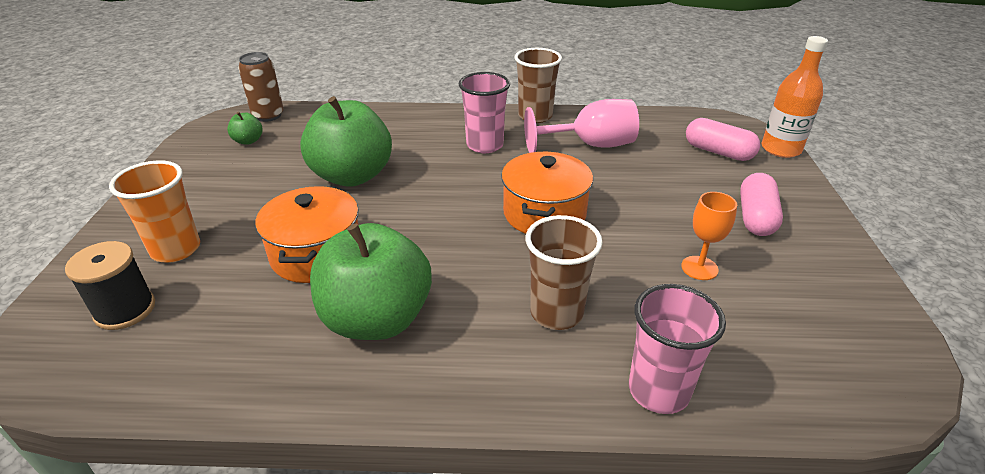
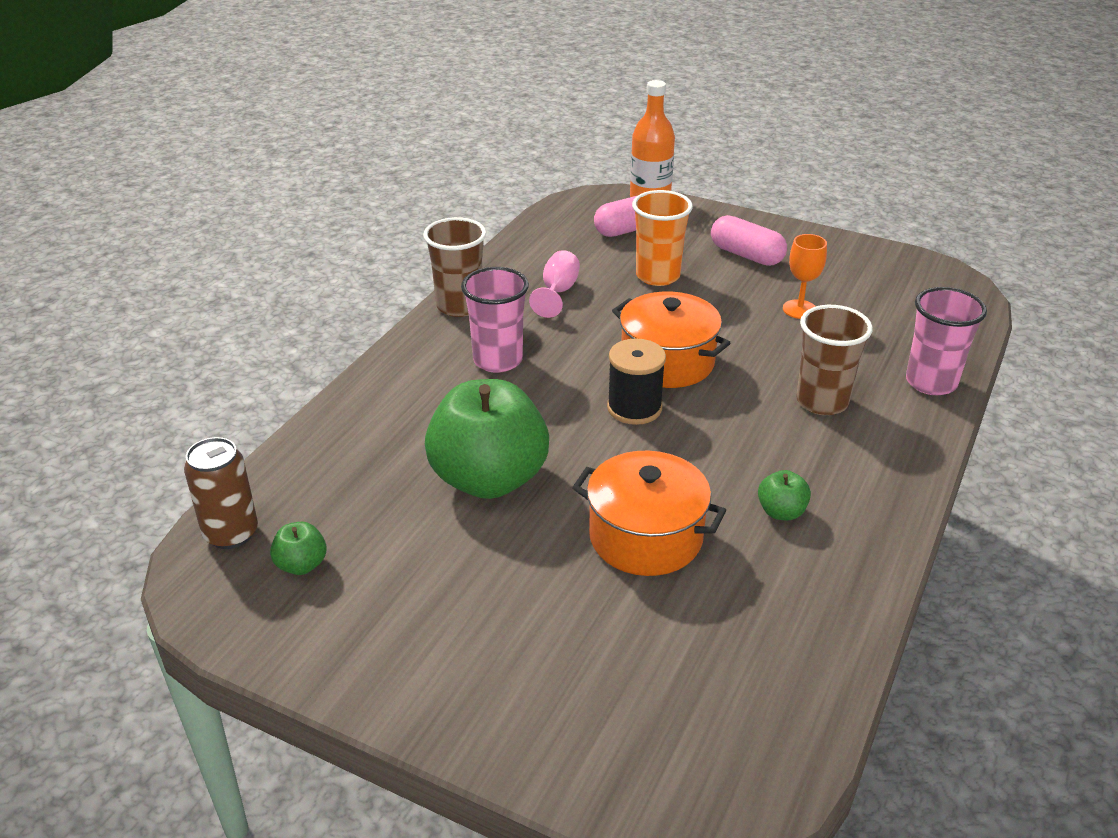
camera: 65 degrees left, 0 degrees up
(125, 310) = (669, 717): black spool -> black spool (634, 408)
(176, 249) = (560, 663): orange cup -> orange cup (657, 276)
(377, 319) = (781, 512): green apple -> green apple, size x0.41
(591, 145) = (558, 292): pink goblet -> pink goblet, size x0.60

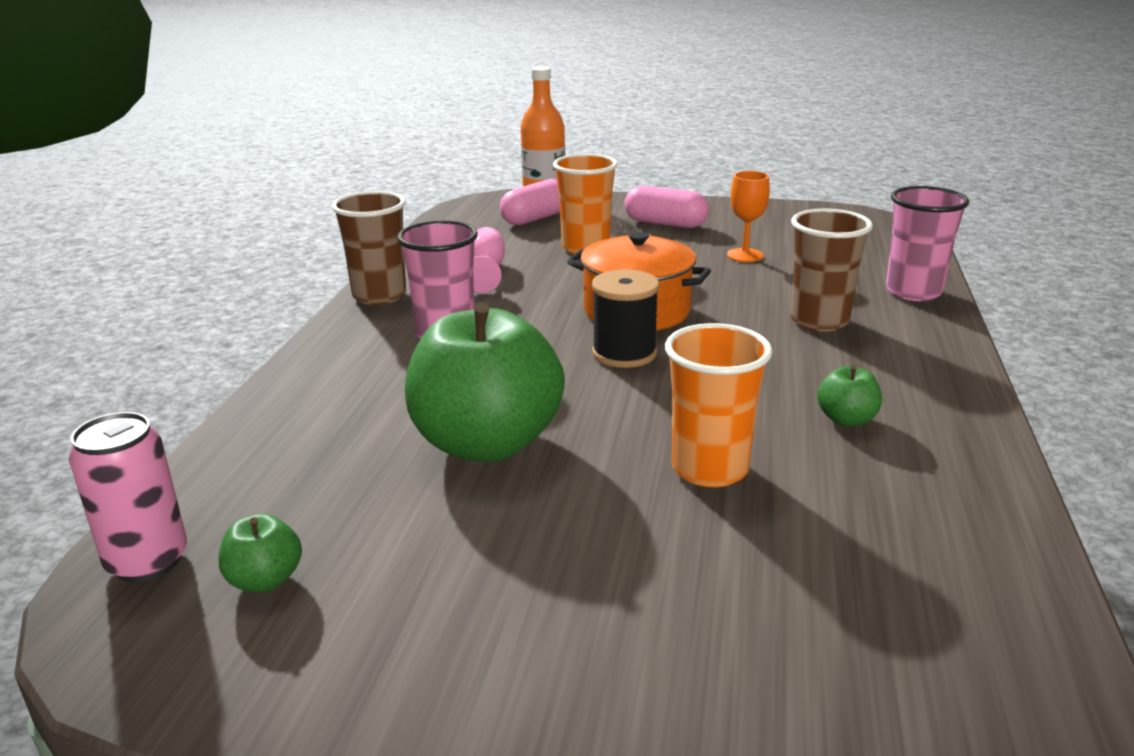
camera: 15 degrees left, 10 degrees down
(231, 533) = (147, 561): brown can -> pink can
(645, 537) = (709, 469): orange pot -> orange cup

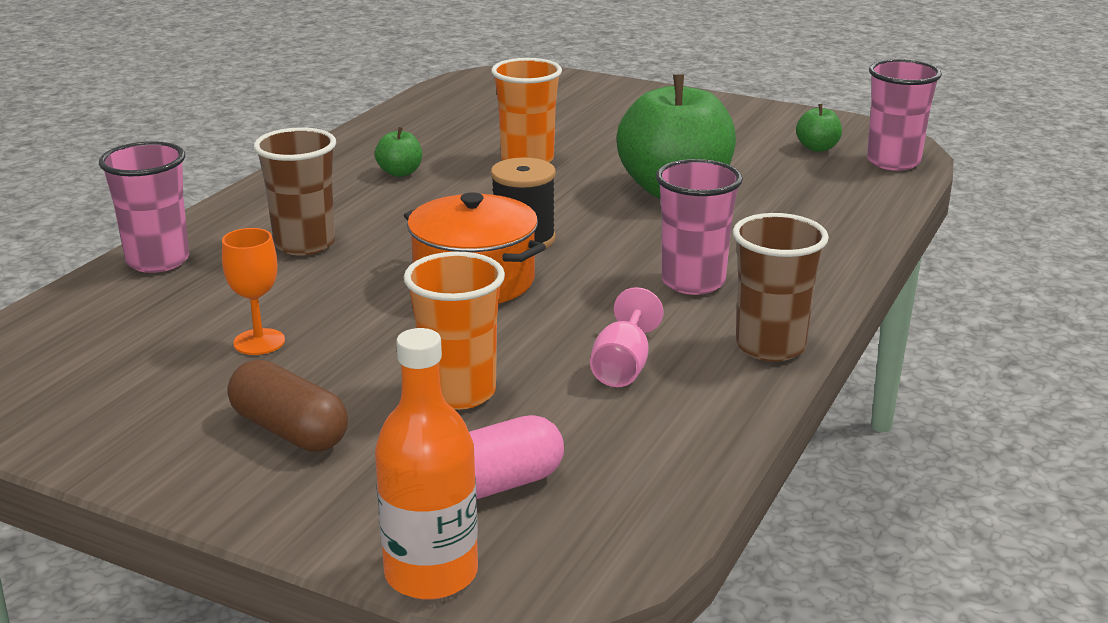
camera: 165 degrees left, 0 degrees up
(147, 561) = (893, 162): pink can -> pink cup
(665, 223) = (289, 431): pink capsule -> brown capsule

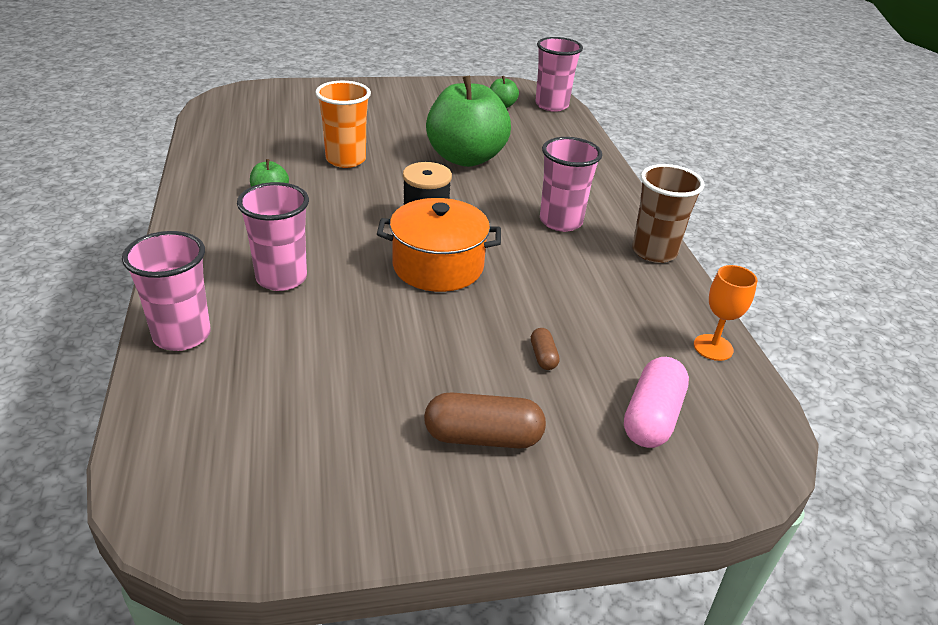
camera: 40 degrees left, 10 degrees up
(259, 342) = (362, 374): orange goblet -> orange goblet (713, 347)
(304, 244) = (281, 278): brown cup -> pink cup
(431, 573) = (705, 497): orange bottle -> none
(459, 393) = (543, 356): orange cup -> brown capsule
(623, 366) = (603, 296): pink goblet -> none

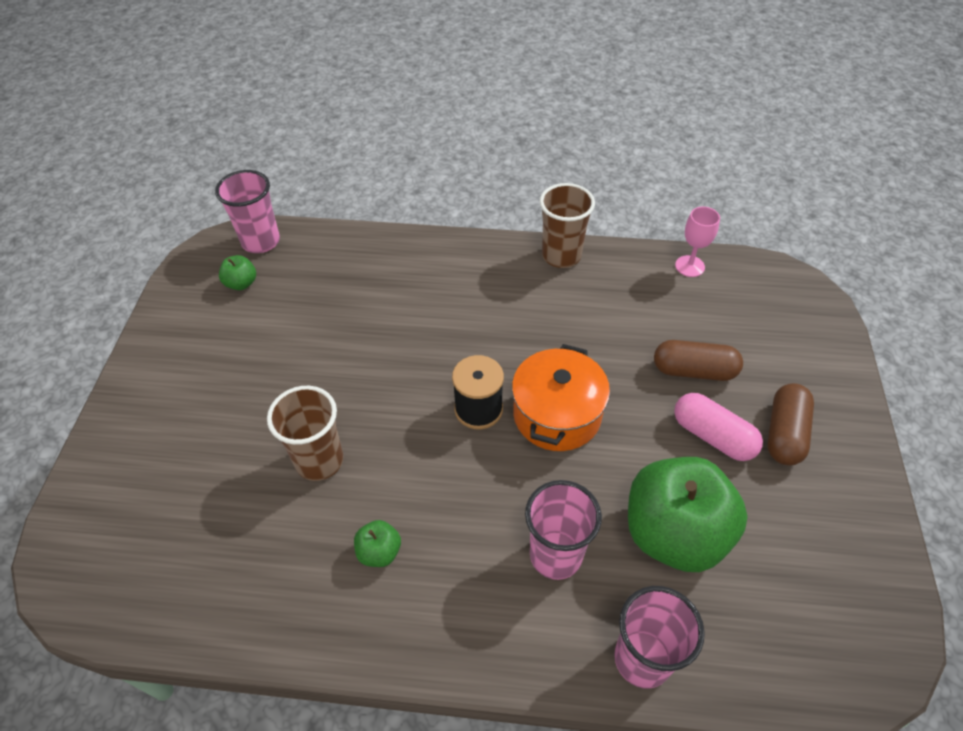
camera: 70 degrees left, 15 degrees up
(346, 160) = (319, 461): orange cup -> brown cup
(465, 158) = (354, 346): green apple -> green apple (674, 533)
(543, 356) = (694, 370): brown capsule -> brown capsule, size x2.00
(561, 221) = (500, 303): pink cup -> none
(651, 417) = (763, 327): pink capsule -> pink capsule (712, 436)
(713, 347) = (689, 266): orange goblet -> pink goblet

